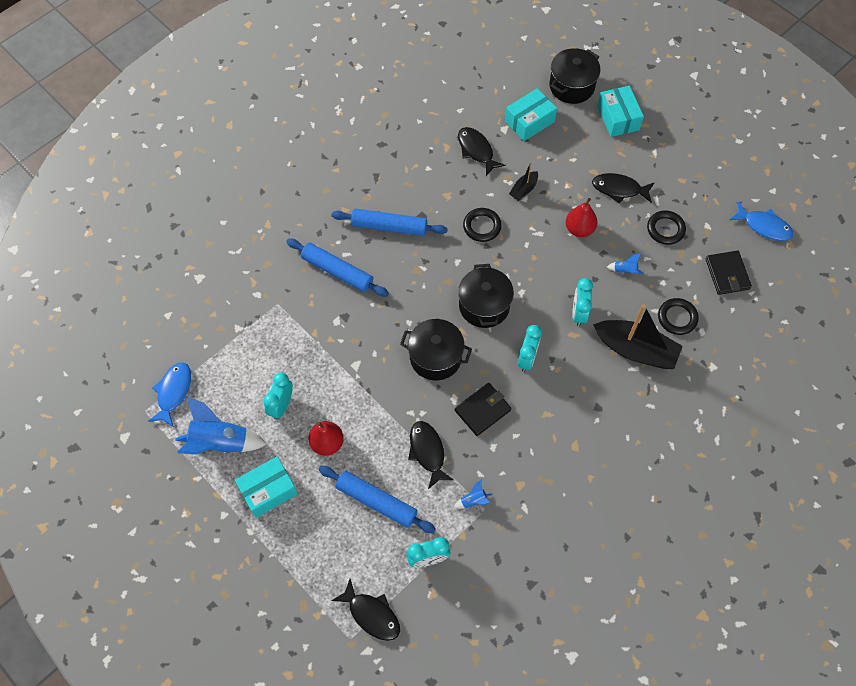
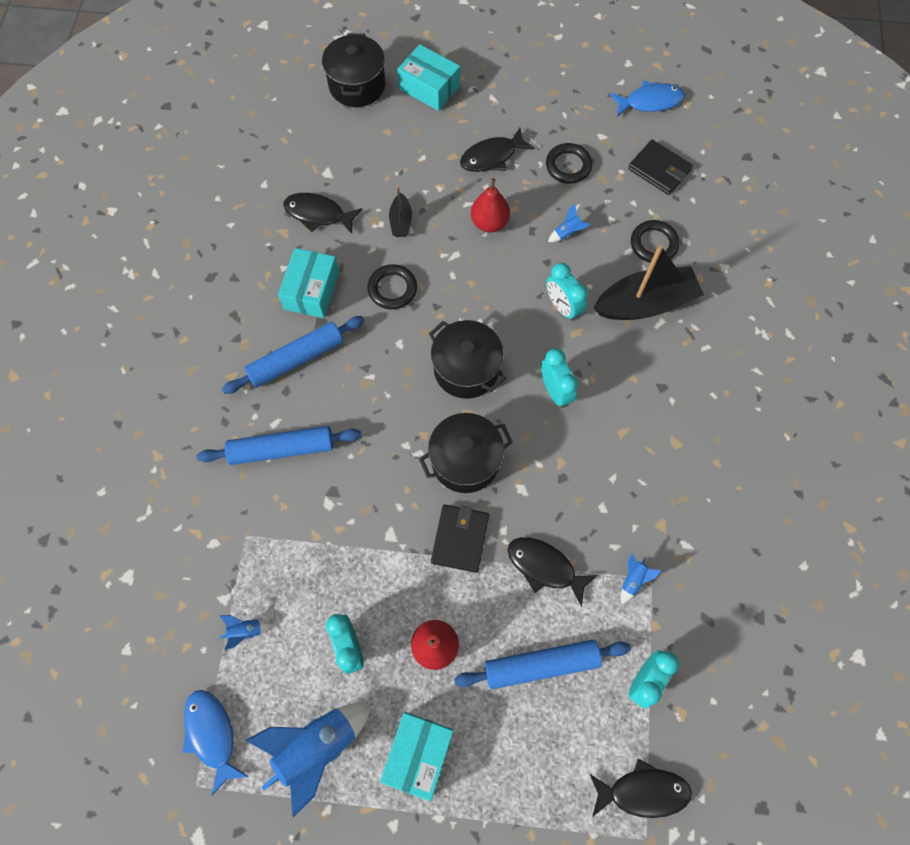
camera: 40 degrees left, 5 degrees up
(234, 354) = (246, 631): none -> blue rocket
(482, 410) = (559, 478): black wallet -> black wallet (460, 539)
(529, 121) = (346, 148): turquoise box -> turquoise box (312, 290)

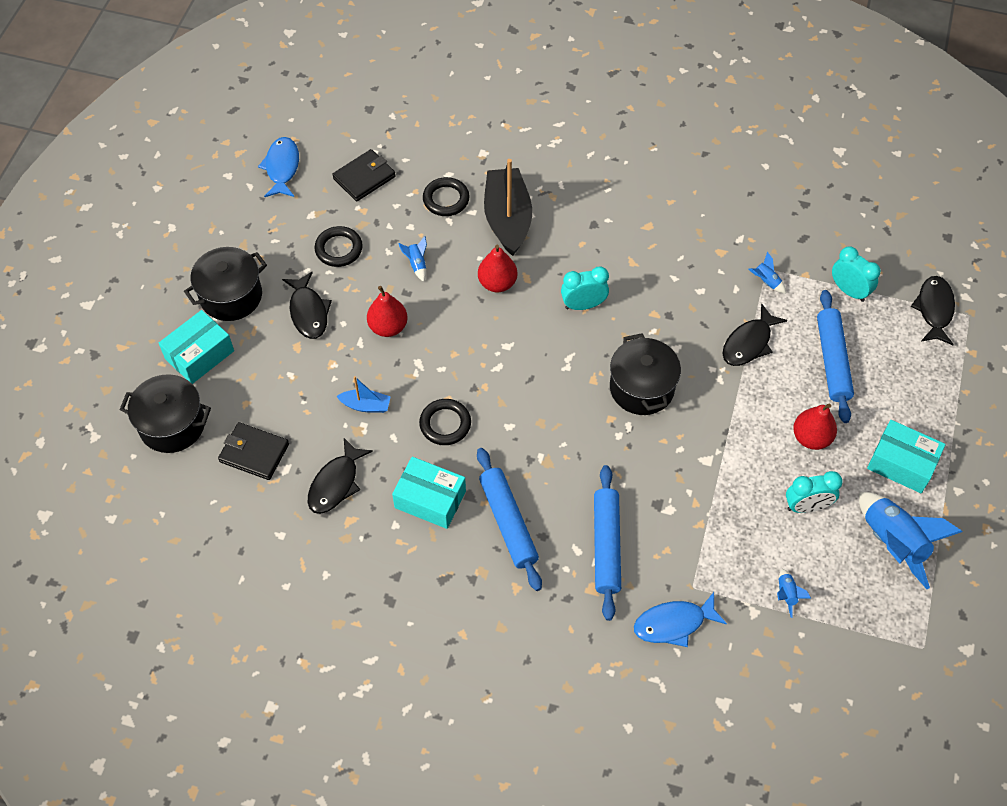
camera: 80 degrees left, 10 degrees down
(212, 734) = (879, 631): blue fish -> blue fish (674, 623)
(401, 221) = (366, 405): black boat -> blue boat
(460, 539) = (716, 404): black wallet -> black wallet (254, 453)
(466, 369) = (548, 372): black pot -> black pot (231, 296)
(562, 307) = (497, 283): turquoise clock -> red pear

